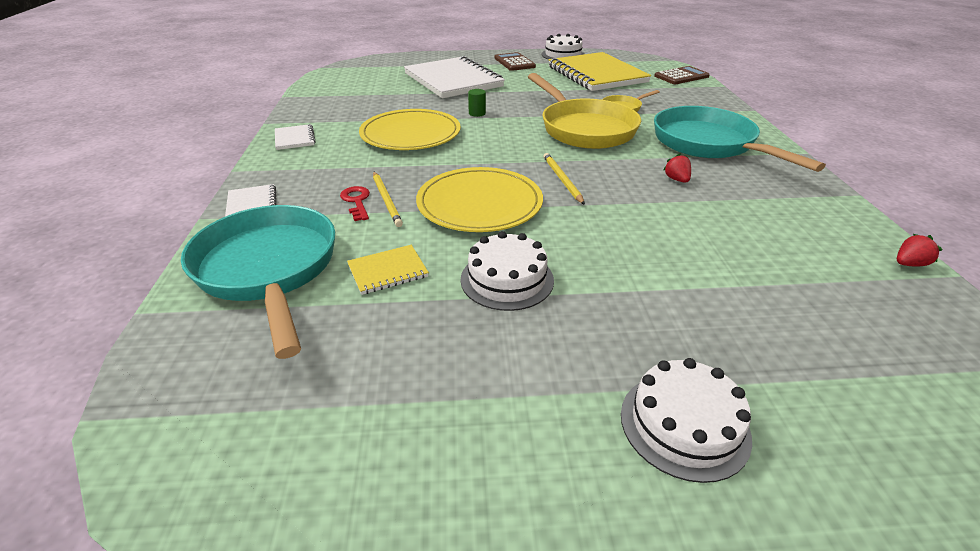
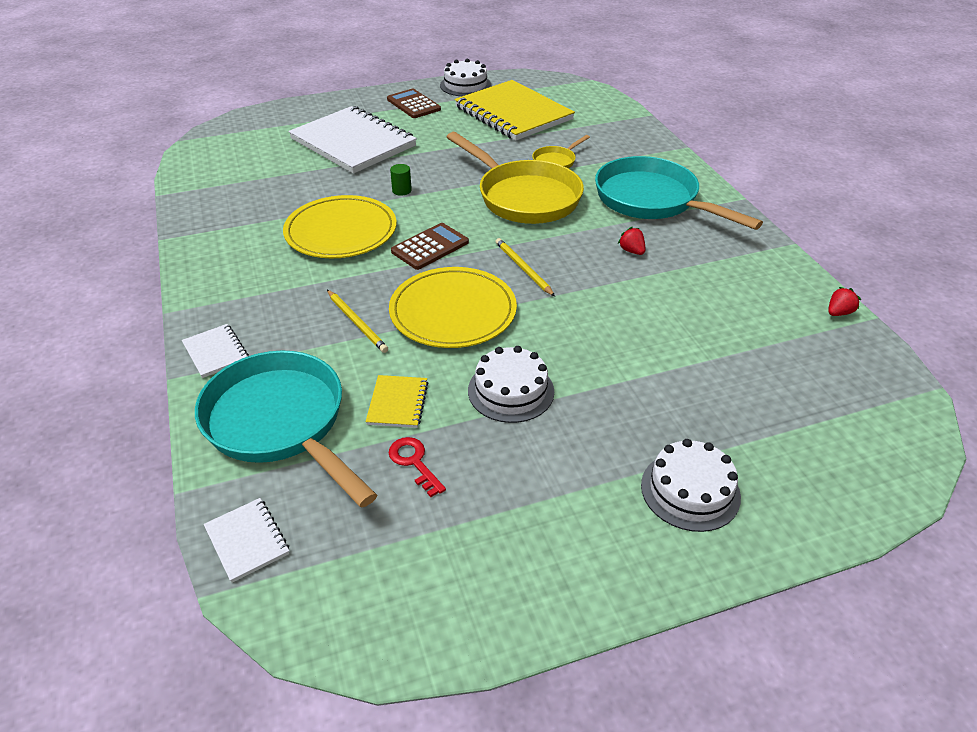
camera: 15 degrees left, 5 degrees up
(295, 138) = (211, 257): white notebook -> white notebook (247, 541)
(356, 201) = (326, 329): red key -> red key (414, 462)
(388, 271) = (397, 403): yellow notebook -> yellow notebook turned 45 degrees counterclockwise
(681, 76) = (605, 105): brown calculator -> brown calculator (430, 247)

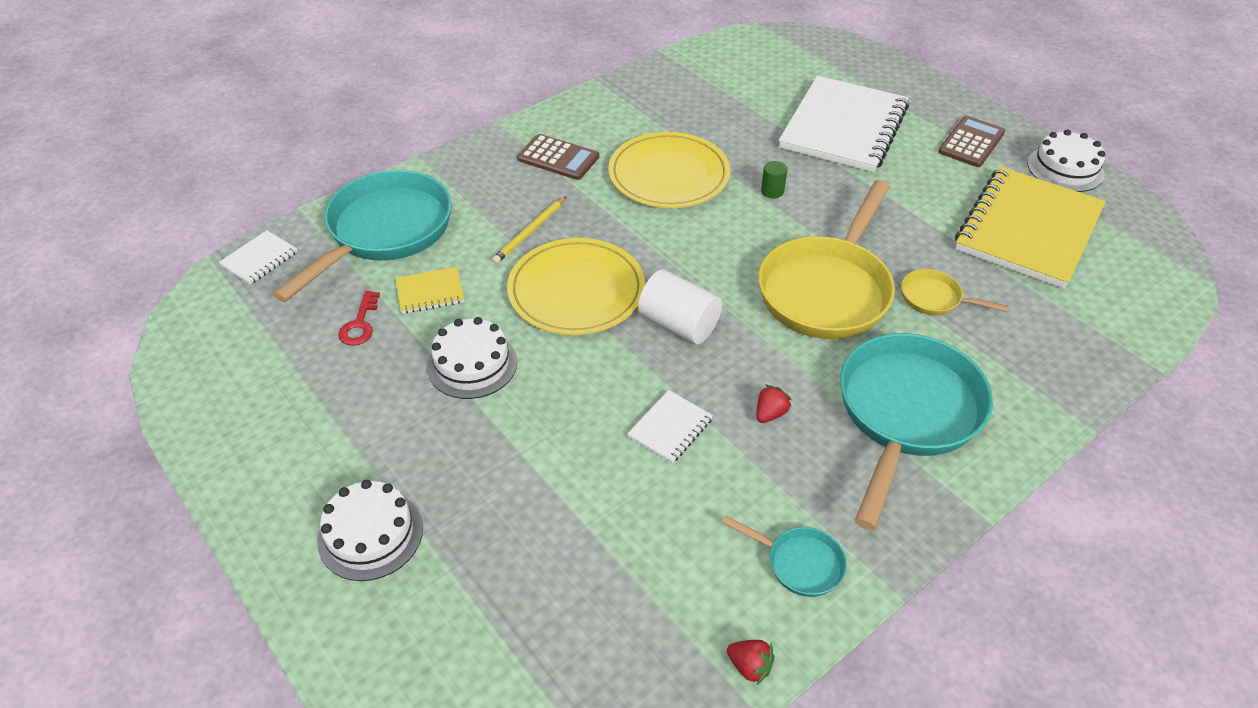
camera: 70 degrees right, 5 degrees up
(216, 352) = (457, 166): white notebook -> white notebook (670, 428)
(414, 462) = (360, 324): red key -> red key turned 150 degrees clockwise
(430, 247) = (678, 243): brown calculator -> brown calculator (558, 158)
(523, 268) = (679, 324): yellow pencil -> white cylinder
(762, 273) = (799, 563): none -> turquoise pan

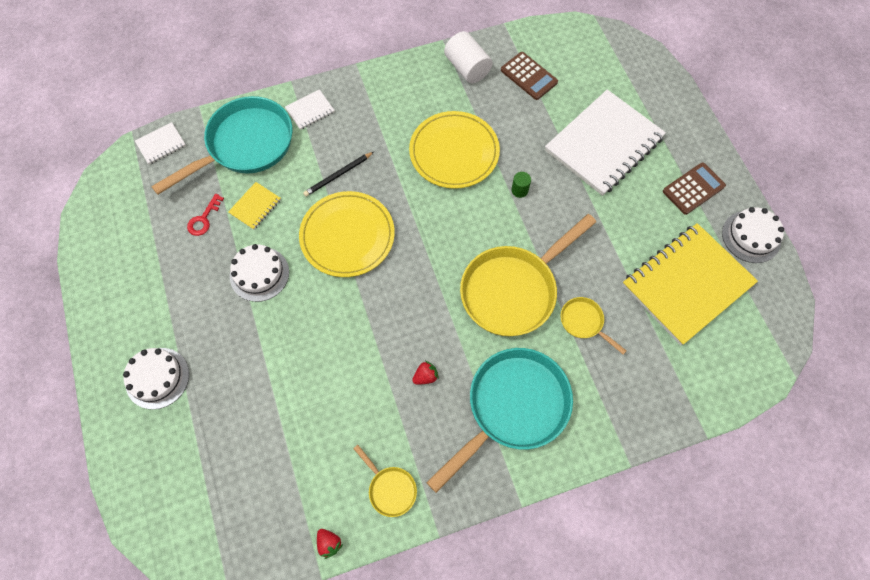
camera: 20 degrees right, 20 degrees up
(430, 292) = (255, 206): yellow notebook -> yellow notebook turned 60 degrees counterclockwise
(530, 232) = (338, 175): yellow pencil -> black pencil
(558, 158) = (384, 112): brown calculator -> brown calculator (529, 76)
(670, 428) = (358, 365): white notebook -> white notebook (310, 110)
(679, 324) = (401, 286): white cylinder -> white cylinder (467, 68)
(799, 563) = (390, 488): turquoise pan -> yellow pan

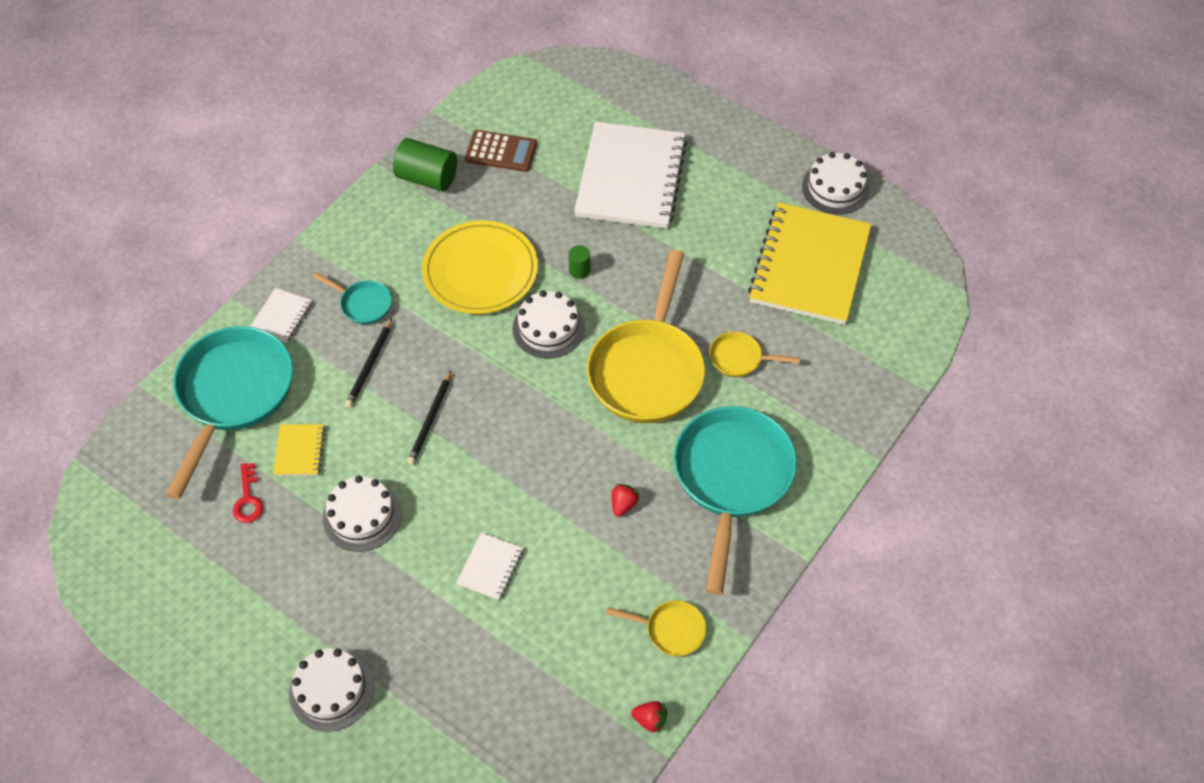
camera: 35 degrees left, 10 degrees down
(161, 144) = (126, 451): white notebook -> white notebook (490, 567)
(347, 236) = (430, 420): yellow plate -> black pencil
(364, 131) = (363, 304): none -> turquoise pan
(467, 68) = (427, 178): white cylinder -> green cylinder
(469, 219) = (548, 328): none -> white cake
(693, 189) = (750, 173): brown calculator -> none

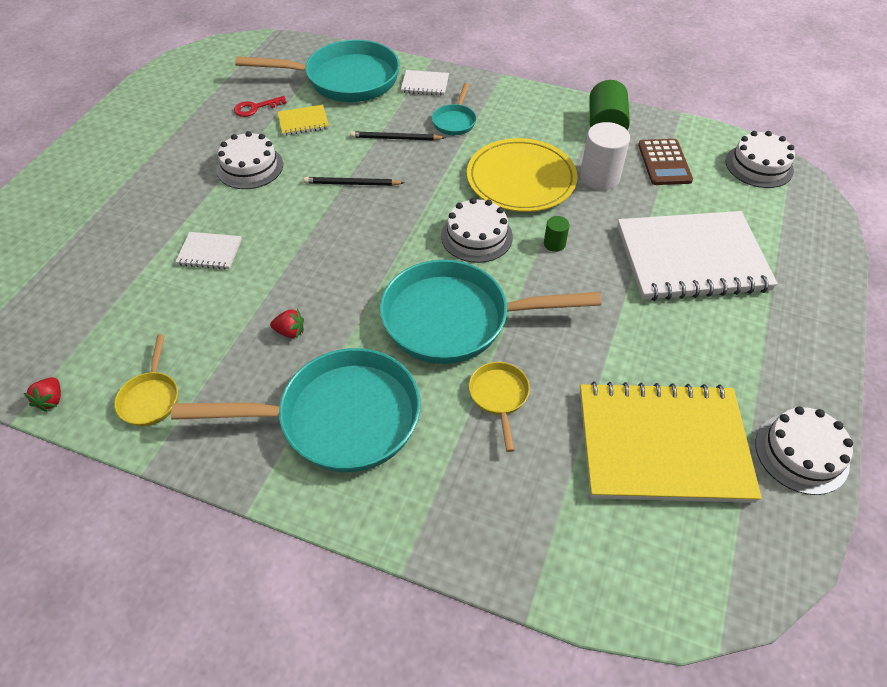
camera: 75 degrees right, 5 degrees down
(331, 690) = (92, 187): white cake -> white cake (759, 166)
(502, 208) = (599, 177): none -> white cylinder
(648, 369) = (455, 319): yellow pan -> turquoise pan

